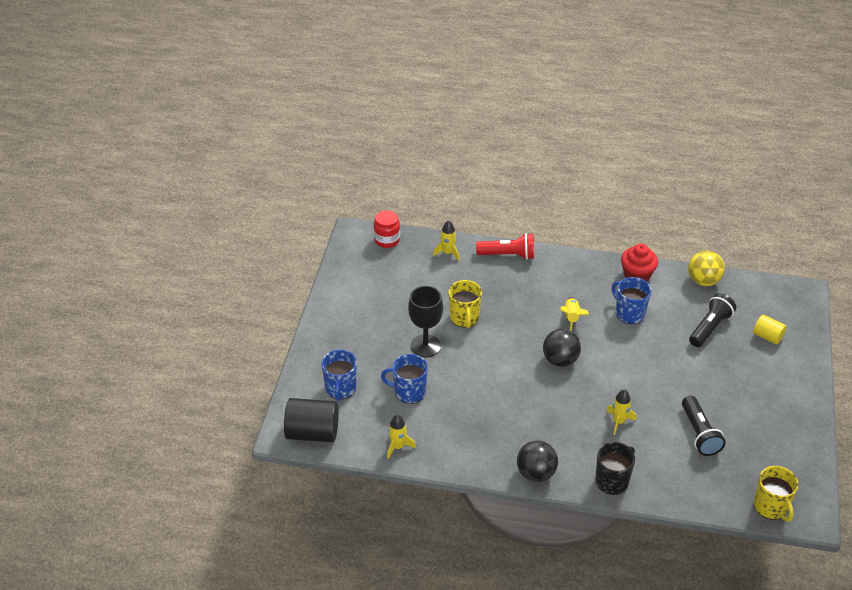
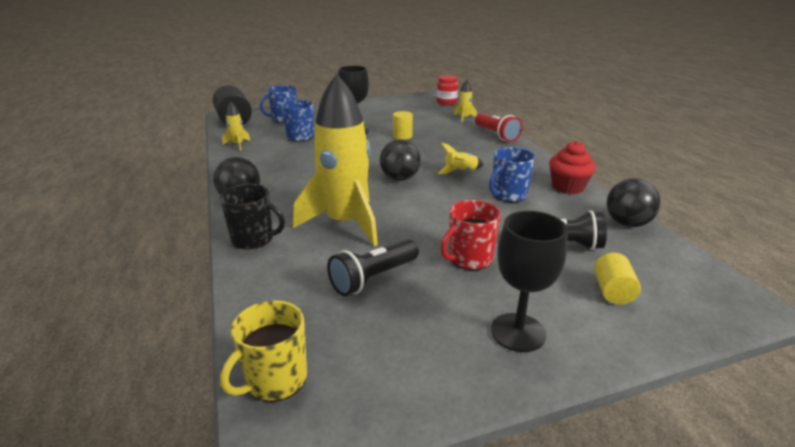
camera: 60 degrees right, 15 degrees down
(464, 318) = (402, 136): yellow mug -> yellow cylinder
(619, 421) = (345, 223): yellow rocket -> yellow rocket, size x2.42
(629, 313) = (508, 195): blue mug -> blue mug turned 150 degrees counterclockwise
(702, 378) = (469, 258): none -> red mug
(703, 280) = (627, 223): yellow ball -> black ball
(781, 395) = (518, 332): none -> black goblet

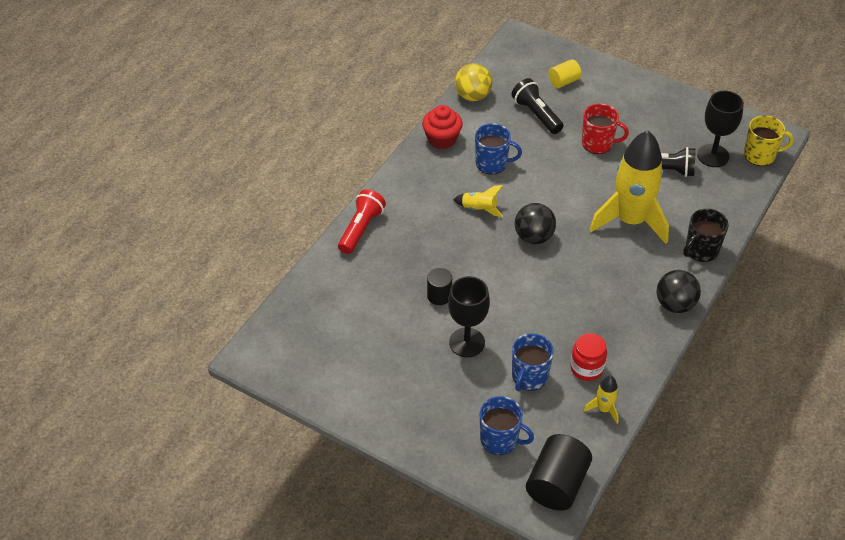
camera: 130 degrees left, 20 degrees up
(253, 239) = (701, 250): black mug -> black mug turned 105 degrees counterclockwise
(402, 136) = (439, 295): yellow cylinder -> black cylinder
(446, 102) = (278, 329): red jar -> red jar (586, 368)
(464, 118) = (330, 279): yellow rocket -> none
(518, 332) = (637, 100): black goblet -> black goblet (713, 155)
(627, 223) = (472, 96): black ball -> yellow ball

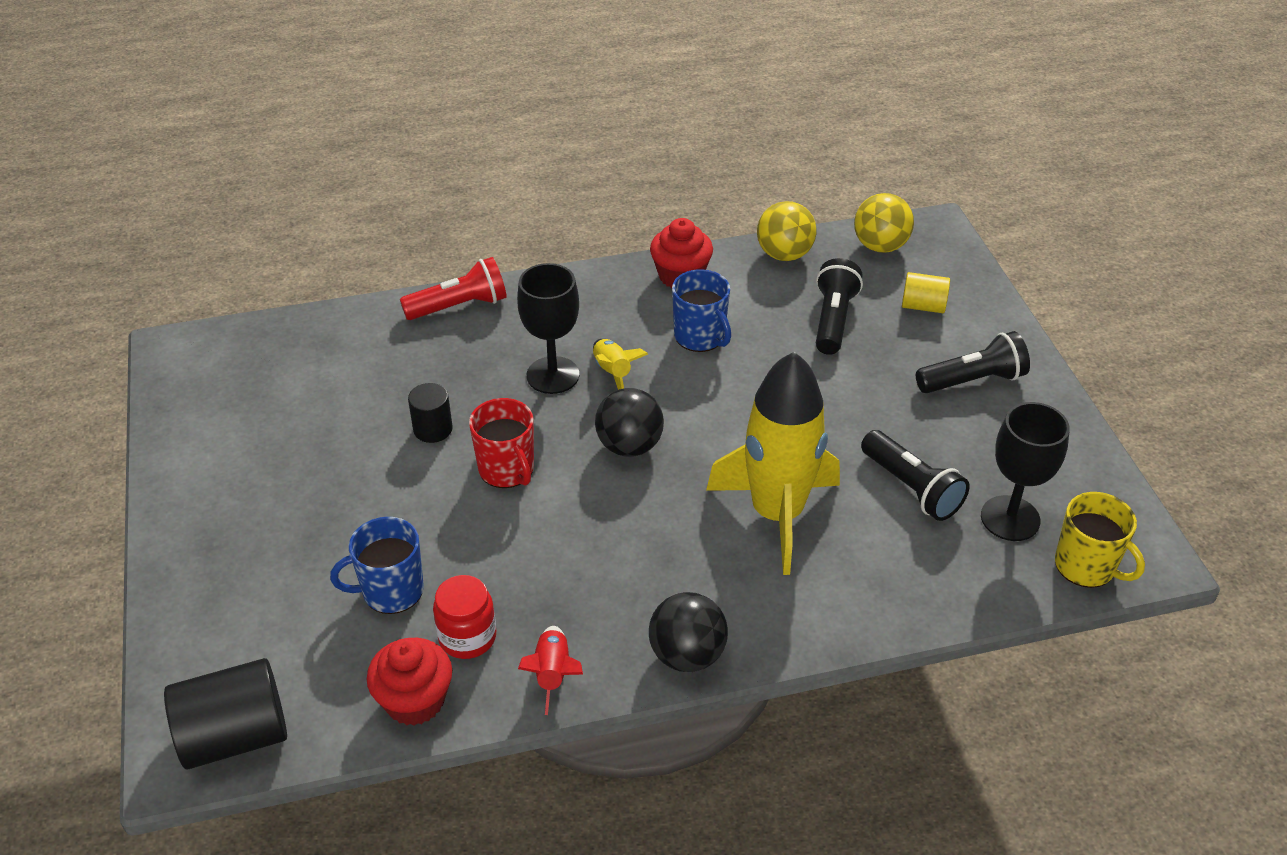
camera: 45 degrees right, 5 degrees down
(467, 342) = (385, 499): black goblet -> black goblet (553, 375)
(500, 439) = (257, 630): blue mug -> none
(508, 63) = (880, 246): none -> yellow ball
(598, 143) = (866, 400): red mug -> red mug (507, 469)
(604, 409) = (415, 700): yellow rocket -> red cupcake
(626, 104) = (972, 380): none -> black flashlight
(638, 354) = (552, 674): none -> red rocket
(701, 250) = (821, 618): black mug -> none

